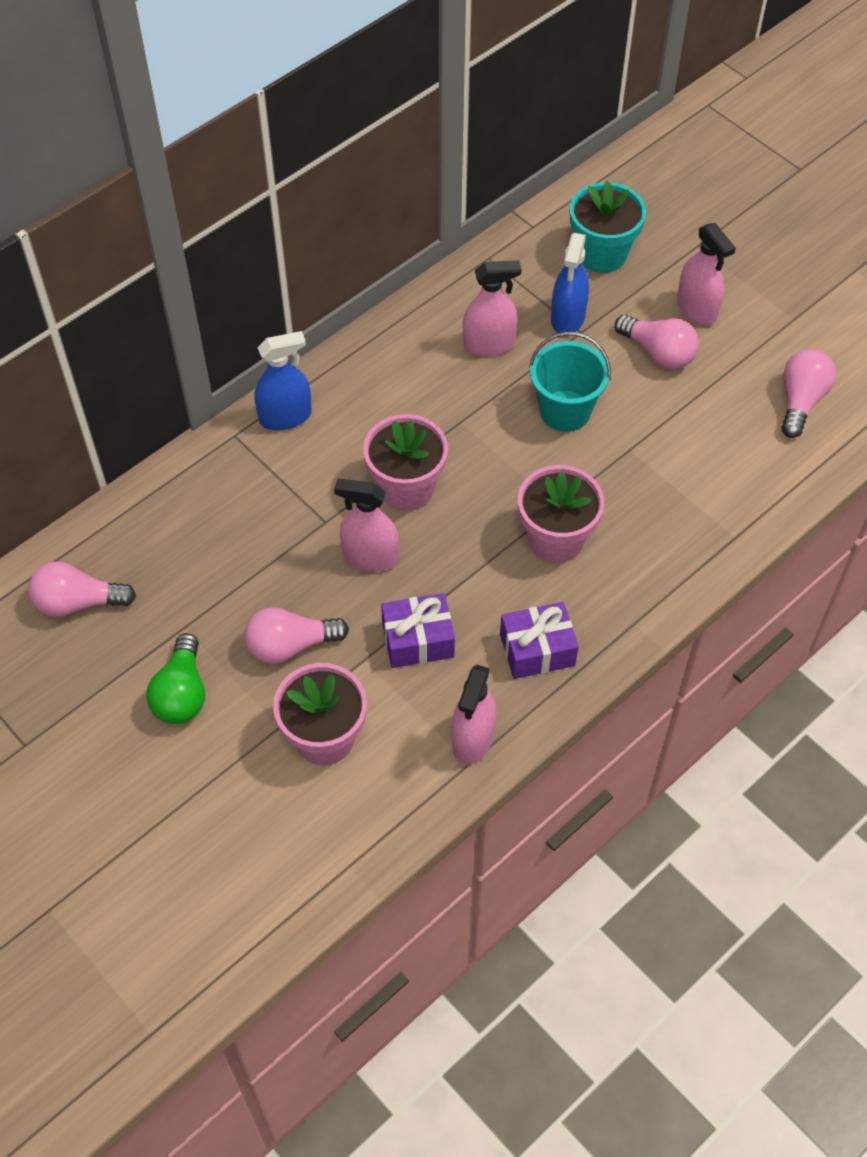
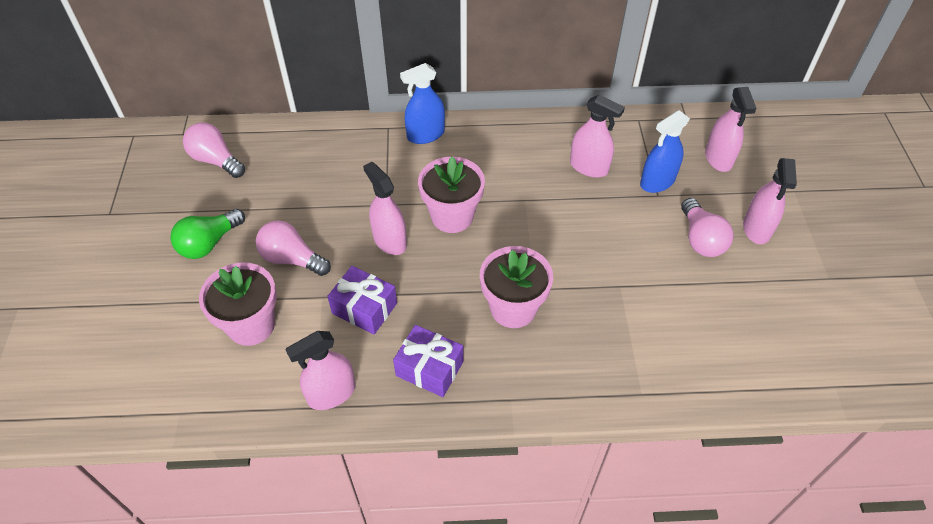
camera: 40 degrees right, 5 degrees down
(285, 417) = (425, 135): blue spray bottle -> blue spray bottle turned 135 degrees clockwise
(565, 411) = (599, 235): turquoise bucket -> none
(602, 254) = (718, 158): turquoise flower pot -> pink spray bottle
(801, 401) = (783, 335): pink light bulb -> none

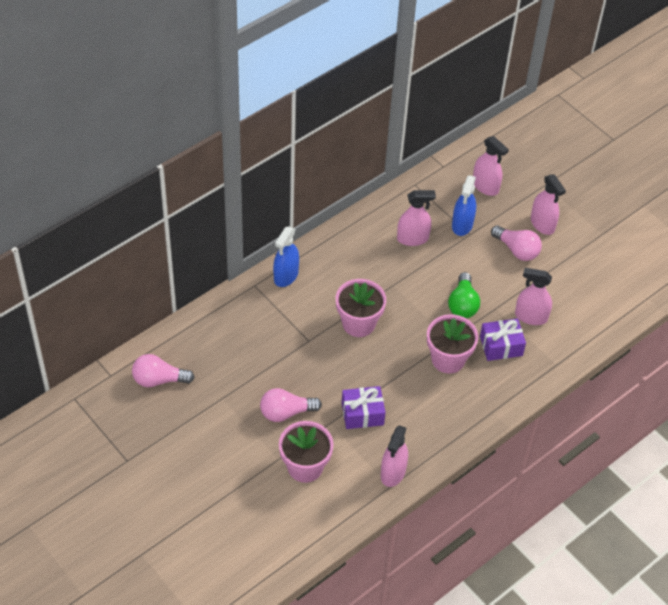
camera: 40 degrees left, 0 degrees up
(209, 243) = (220, 436): green light bulb -> green light bulb (462, 304)
(389, 241) = (335, 363): pink spray bottle -> pink spray bottle (531, 316)
(429, 368) = (433, 423): purple gift -> purple gift (501, 346)

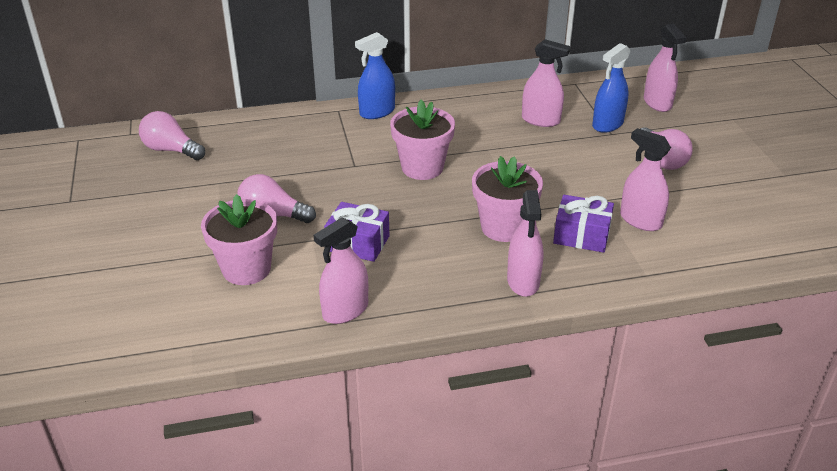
camera: 30 degrees right, 15 degrees down
(462, 304) = (559, 186): green light bulb -> none
(542, 224) = (709, 147): pink spray bottle -> pink spray bottle (523, 281)

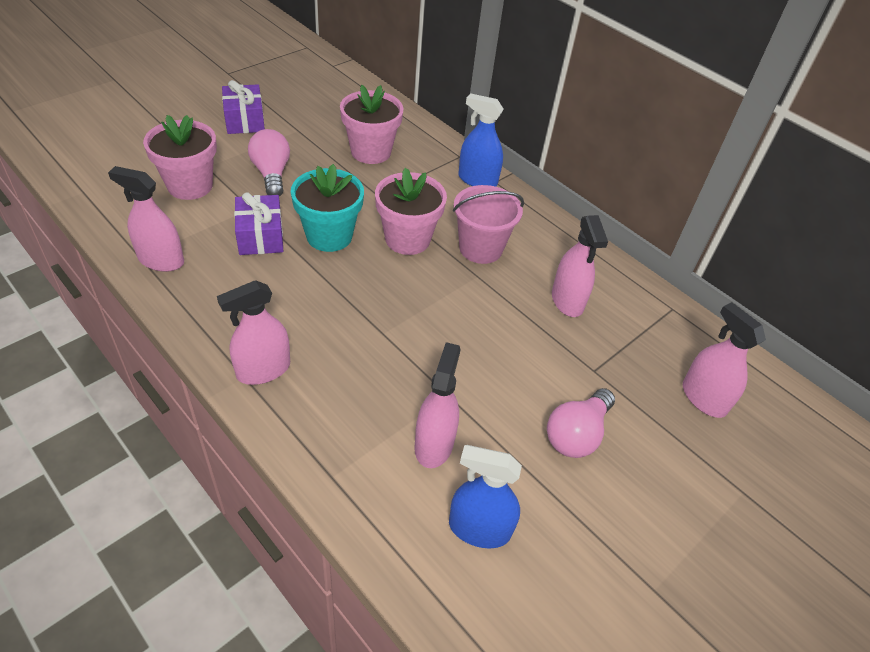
camera: 55 degrees right, 10 degrees up
(171, 150) = (325, 91): pink light bulb -> none
(387, 206) = (329, 236): none -> turquoise flower pot
(459, 137) = (480, 248): none -> pink bucket
(503, 227) = (346, 328): pink flower pot -> pink flower pot (371, 152)
(581, 235) = (371, 396): purple gift -> purple gift (244, 120)
(607, 124) = (610, 361): blue spray bottle -> blue spray bottle (479, 529)
(657, 103) = (703, 398): pink spray bottle -> pink spray bottle turned 105 degrees clockwise

